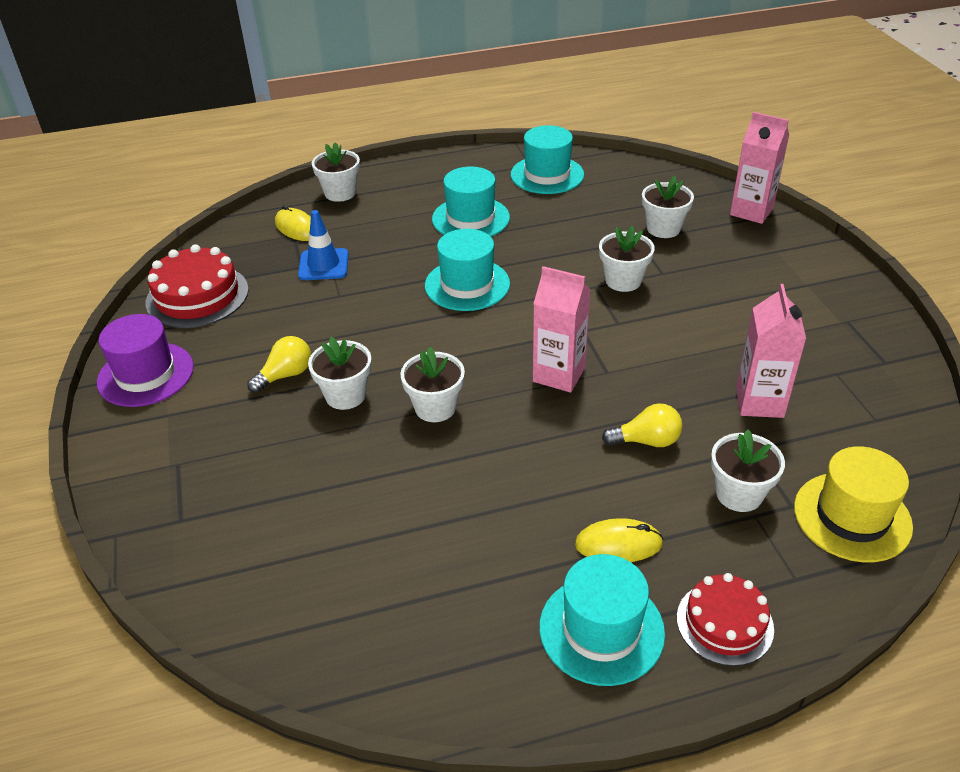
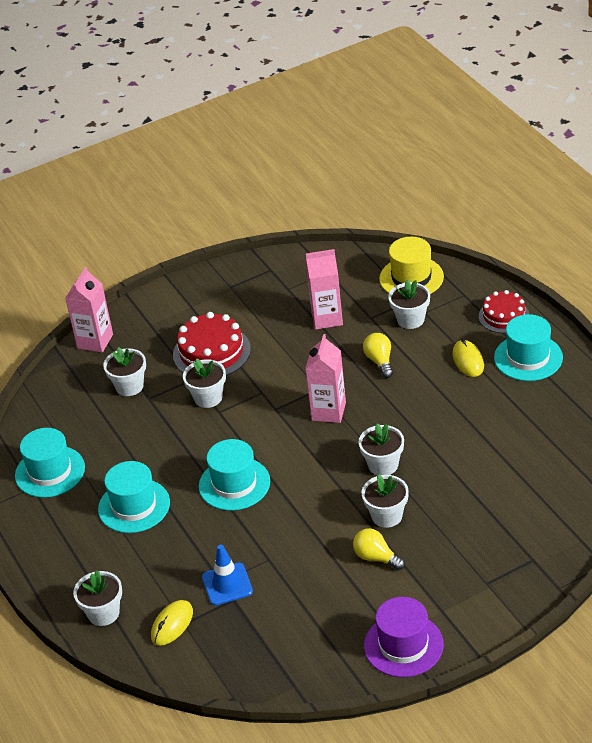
camera: 100 degrees left, 0 degrees up
(197, 296) = (294, 656): red cake -> red cake (211, 352)

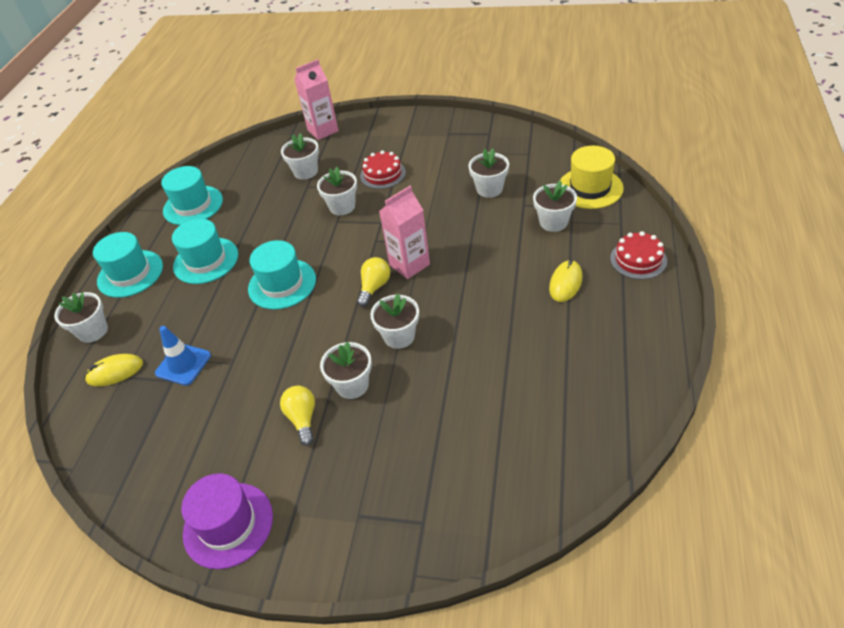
camera: 40 degrees right, 5 degrees up
(211, 352) = (383, 174): red cake -> red cake, size x0.65
(327, 318) = (489, 189): pink carton -> white flower pot
(380, 361) = (492, 244): yellow light bulb -> yellow light bulb (374, 287)
(528, 358) = (623, 310): turquoise hat -> turquoise hat (130, 274)

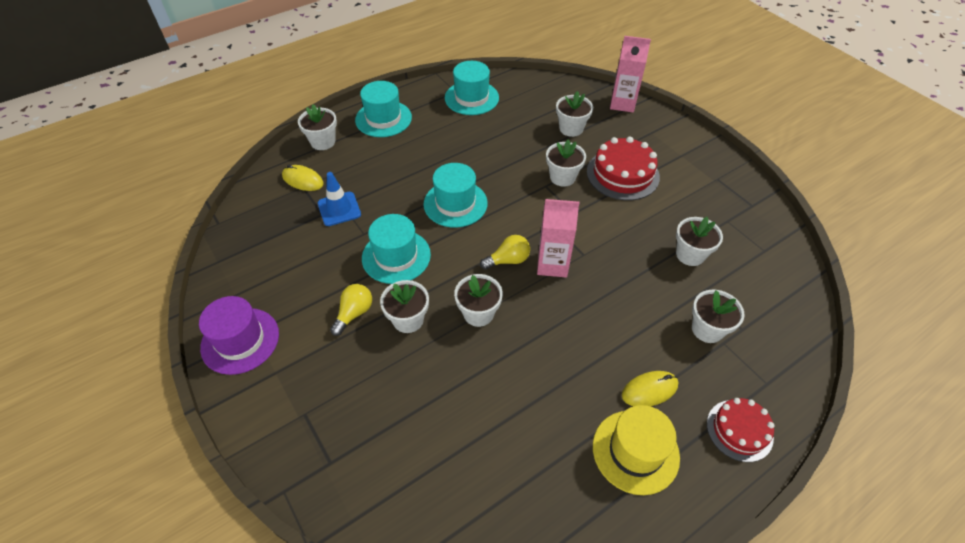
camera: 40 degrees right, 5 degrees up
(206, 260) = (433, 146): turquoise hat -> turquoise hat (396, 256)
(383, 174) = (622, 174): red cake -> red cake, size x1.54
(590, 188) = (780, 327): yellow hat -> yellow hat (635, 451)

